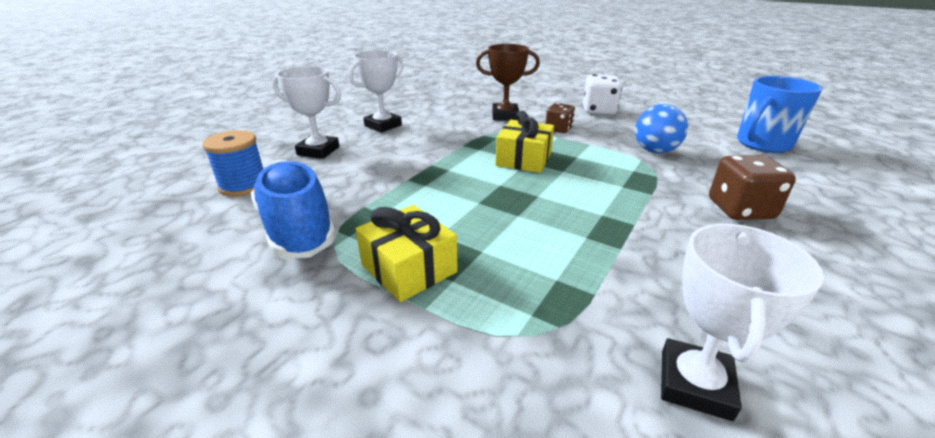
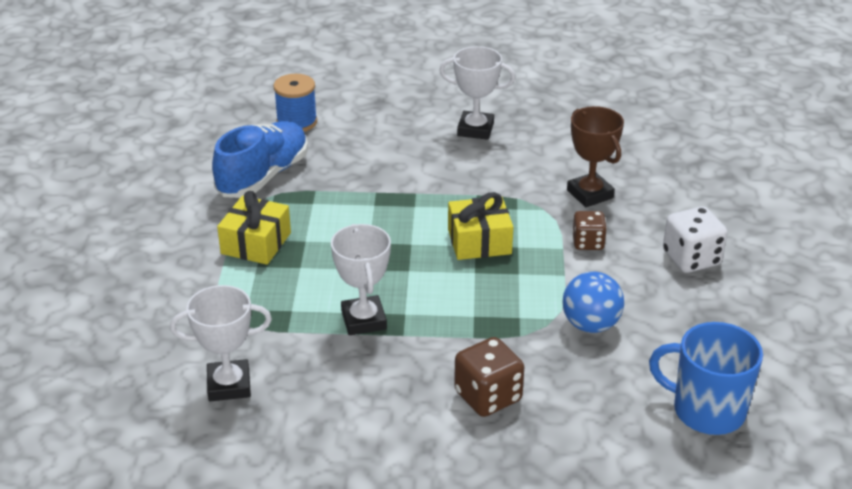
camera: 60 degrees right, 5 degrees up
(318, 151) = (384, 123): white trophy -> white trophy (363, 320)

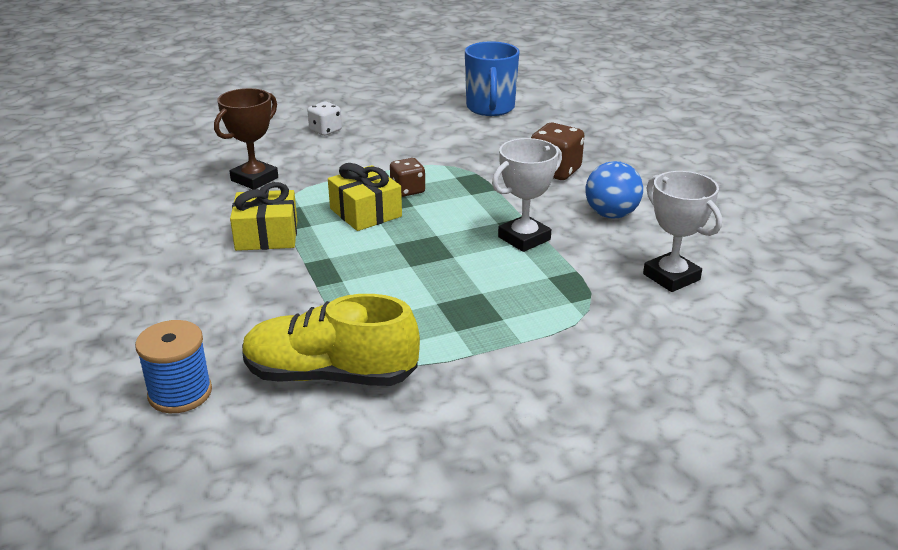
camera: 115 degrees left, 5 degrees down
(256, 243) = (466, 333): yellow gift -> yellow gift (267, 235)
(263, 176) = (330, 375): blue shoe -> yellow shoe
(475, 129) = (153, 257): white trophy -> none
(588, 243) = (332, 168): brown dice -> brown dice (407, 190)
(590, 325) = (439, 151): blue ball -> blue ball (611, 214)
(691, 258) = (325, 130): white dice -> white dice, size x0.65

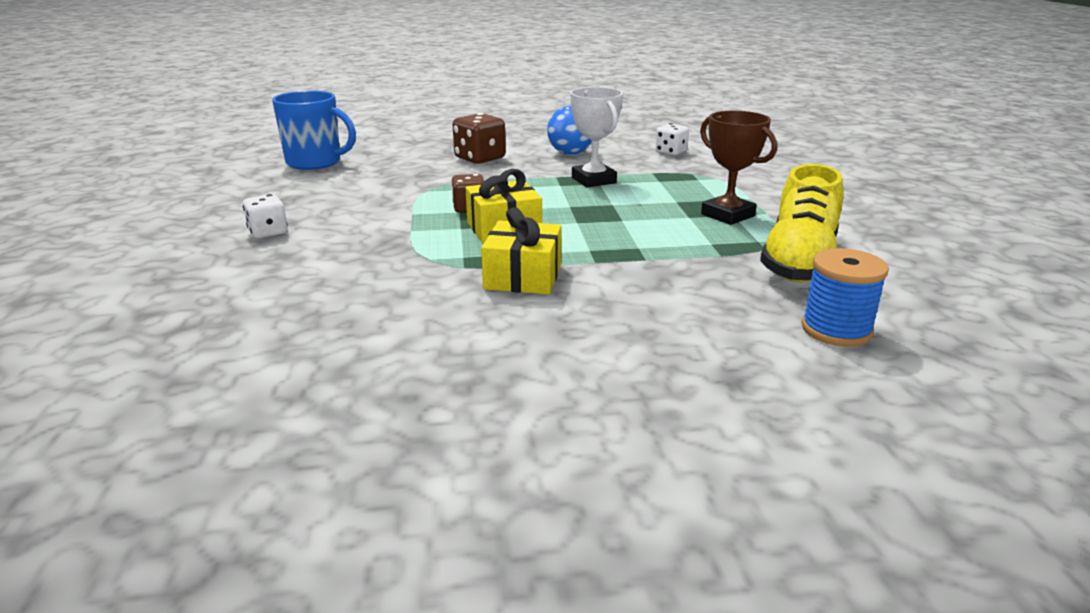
camera: 75 degrees left, 5 degrees down
(254, 179) = (365, 277): brown trophy -> brown trophy (727, 215)
(671, 277) = (671, 152): white trophy -> white dice

